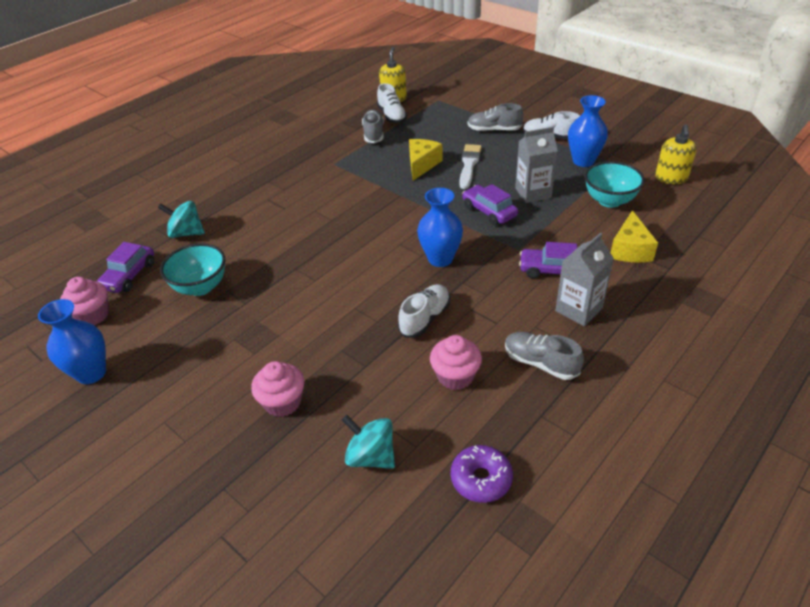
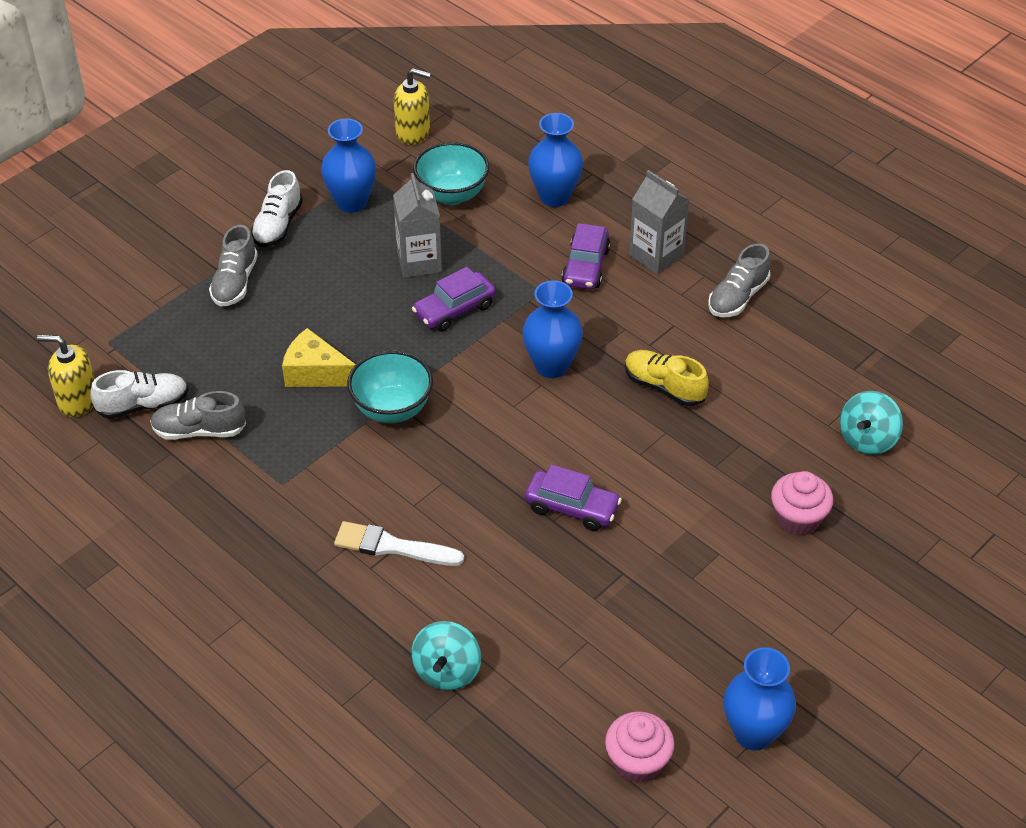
camera: 90 degrees left, 5 degrees up
(129, 276) = (549, 732): purple car -> purple car (572, 507)
(201, 287) = (585, 631): turquoise bowl -> turquoise bowl (392, 409)
(425, 318) = (664, 387): white shoe -> yellow shoe
(455, 376) = (757, 366): pink cupcake -> none
(469, 165) = (330, 319): white brush -> white brush (392, 546)
(481, 479) = (887, 358): purple donut -> none
(630, 249) = (554, 196): yellow cheese -> blue vase

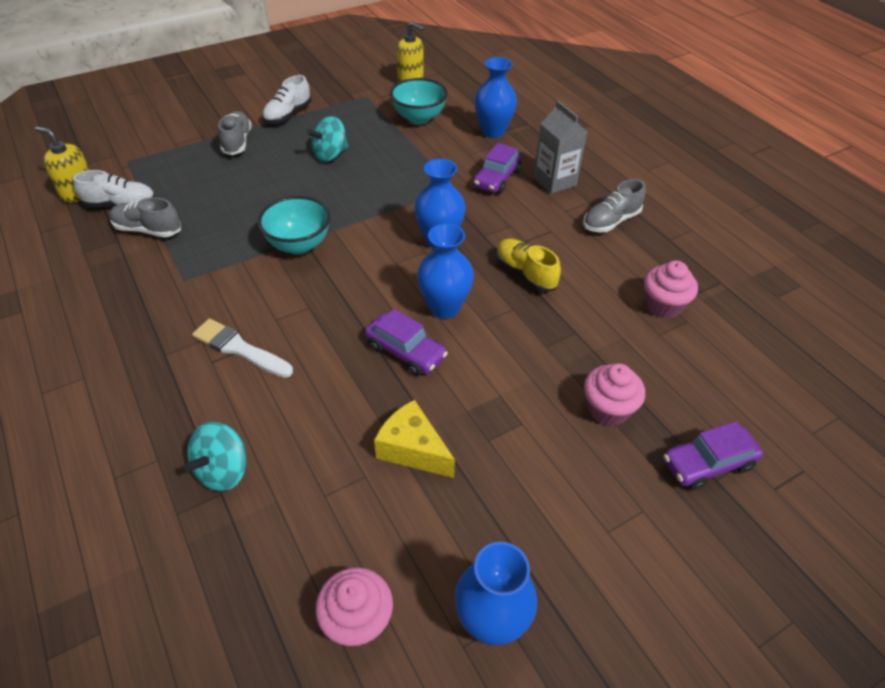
camera: 15 degrees right, 0 degrees up
(235, 282) = (237, 142): grey shoe -> grey shoe turned 150 degrees clockwise
(315, 373) = (257, 209): yellow cheese -> yellow cheese (412, 449)
(351, 202) = (346, 110): blue vase -> blue vase (444, 307)
(419, 262) = (374, 153): grey carton -> none
(454, 310) = (383, 188): purple car -> purple car (708, 464)
(823, 391) = (663, 305): none -> pink cupcake
(867, 439) = (693, 353): turquoise spinning top -> turquoise spinning top (330, 155)

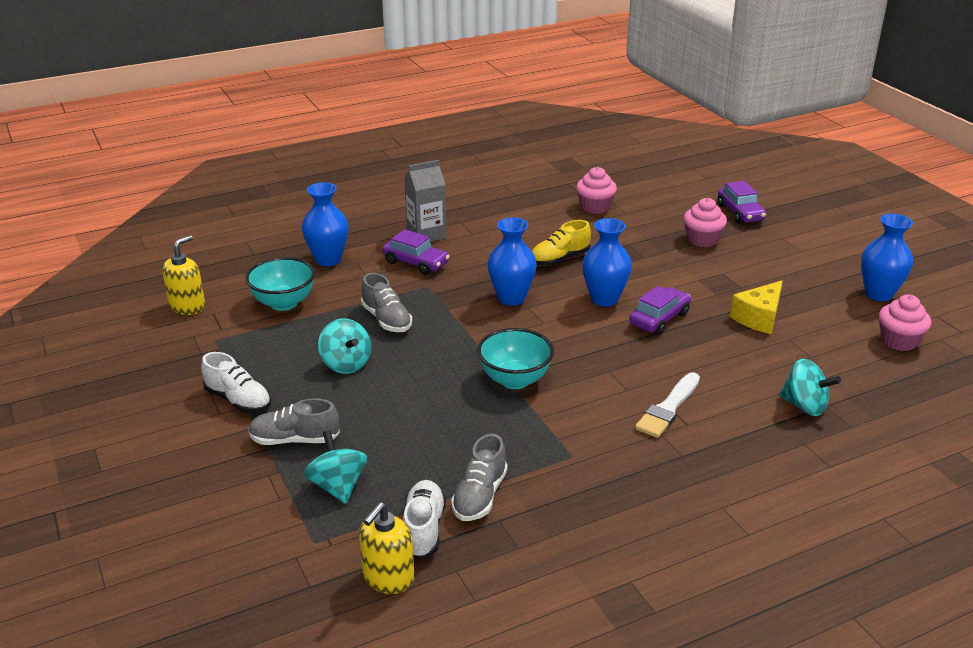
camera: 85 degrees left, 15 degrees down
(180, 165) = (338, 486): none -> turquoise spinning top
(610, 221) = (490, 215): grey shoe -> grey shoe (387, 320)

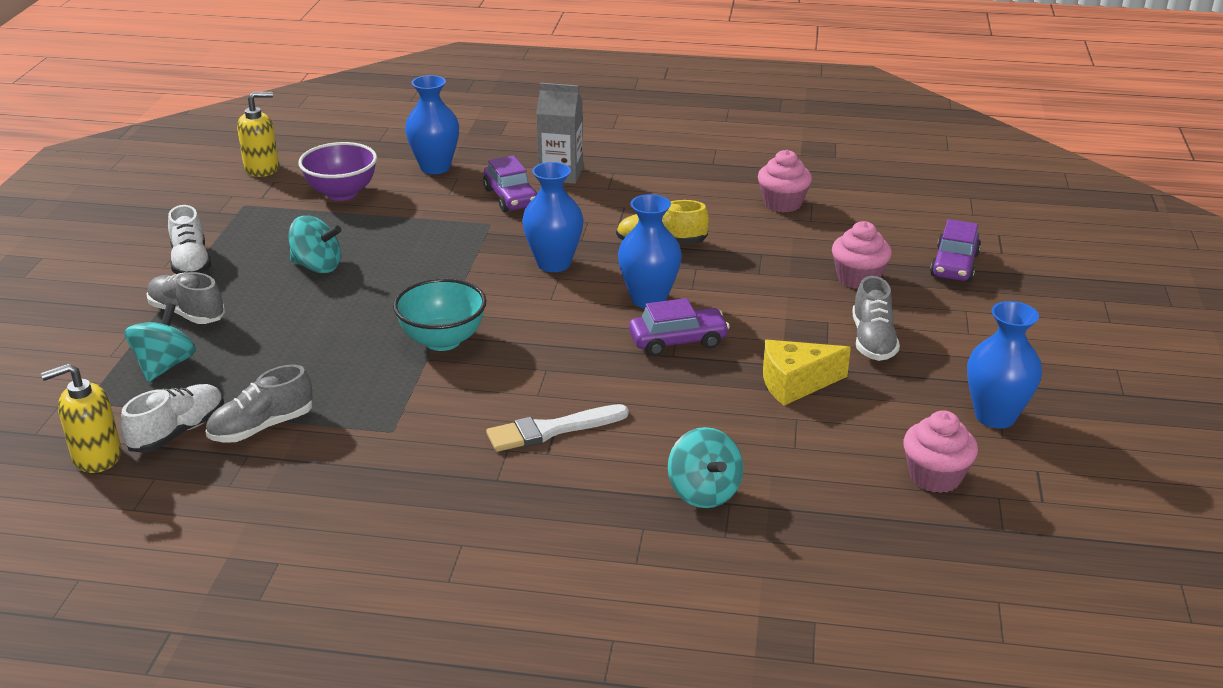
camera: 35 degrees right, 0 degrees up
(283, 303) = (342, 193): turquoise bowl -> purple bowl
(346, 364) = (317, 266): turquoise spinning top -> turquoise spinning top turned 75 degrees counterclockwise
(387, 320) = (408, 240): grey shoe -> grey shoe (873, 341)

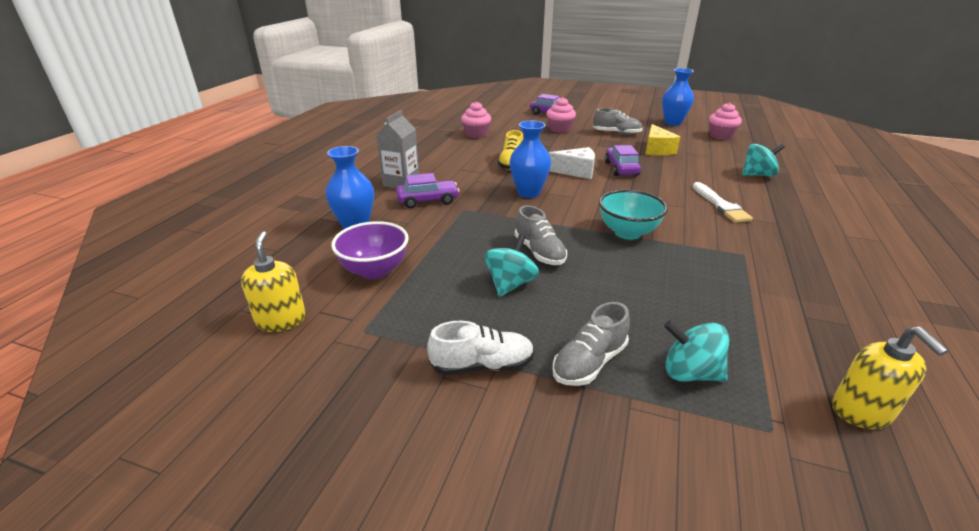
camera: 80 degrees left, 0 degrees up
(178, 432) = (794, 357): white shoe -> none
(261, 427) = (765, 310): grey shoe -> grey shoe (539, 252)
(648, 299) = (576, 171): blue vase -> white cheese

